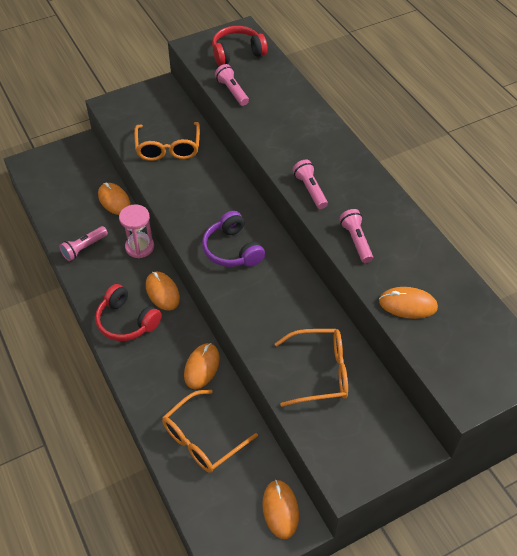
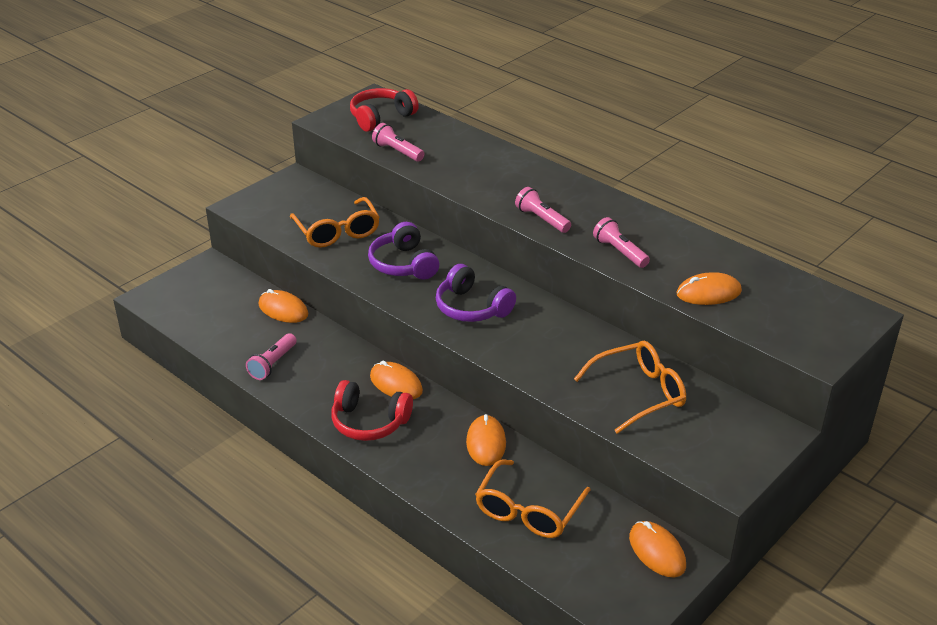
camera: 20 degrees left, 15 degrees down
(139, 247) = (342, 347): pink hourglass -> none
(202, 193) = (403, 264): none -> purple headphones

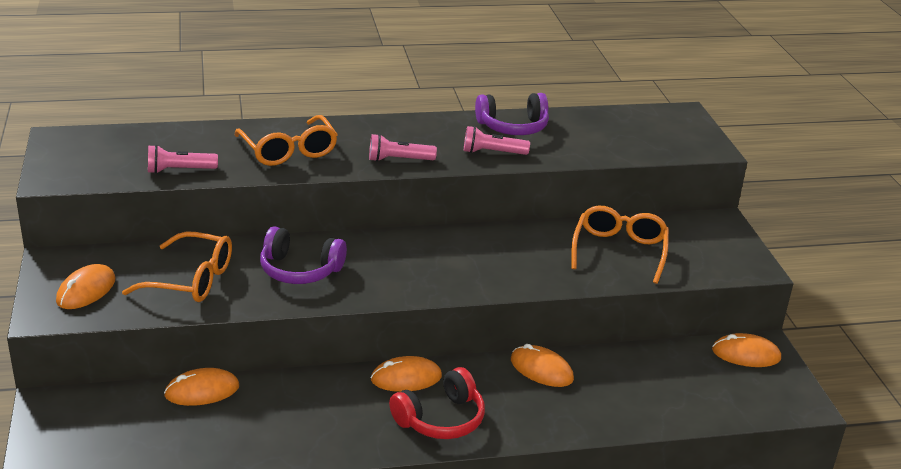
camera: 55 degrees left, 5 degrees down
(272, 364) = (280, 437): pink flashlight -> none
(381, 117) = (103, 151): red headphones -> none
(471, 308) = (414, 268): purple headphones -> purple headphones (513, 127)
(528, 511) = (645, 390): orange glasses -> orange glasses (289, 151)
(708, 293) = (591, 147): orange mouse -> orange mouse (86, 290)

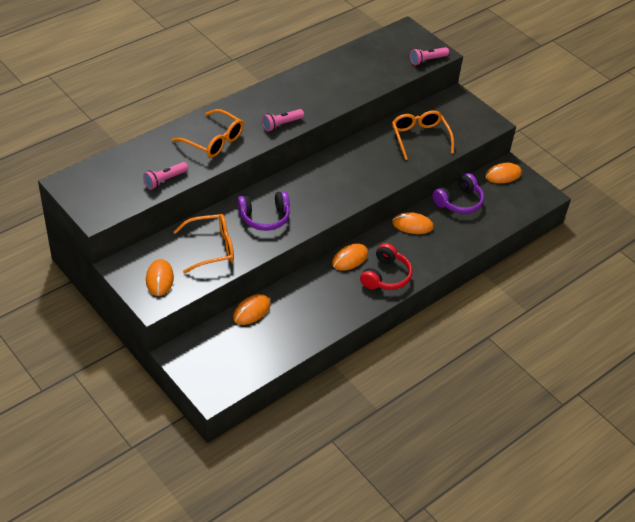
camera: 30 degrees left, 15 degrees up
(492, 152) = (328, 99): pink flashlight -> pink flashlight (427, 60)
(513, 127) = (323, 74): purple headphones -> purple headphones (459, 202)

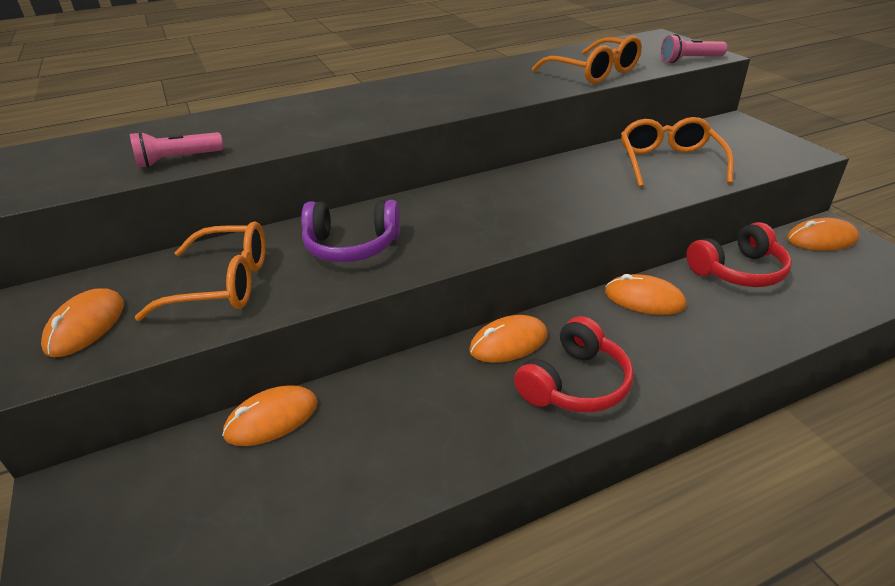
camera: 20 degrees right, 10 degrees down
(214, 141) = (300, 122): orange glasses -> orange glasses (594, 72)
(281, 124) = (423, 110): pink flashlight -> none
(459, 202) = (738, 271): purple headphones -> red headphones

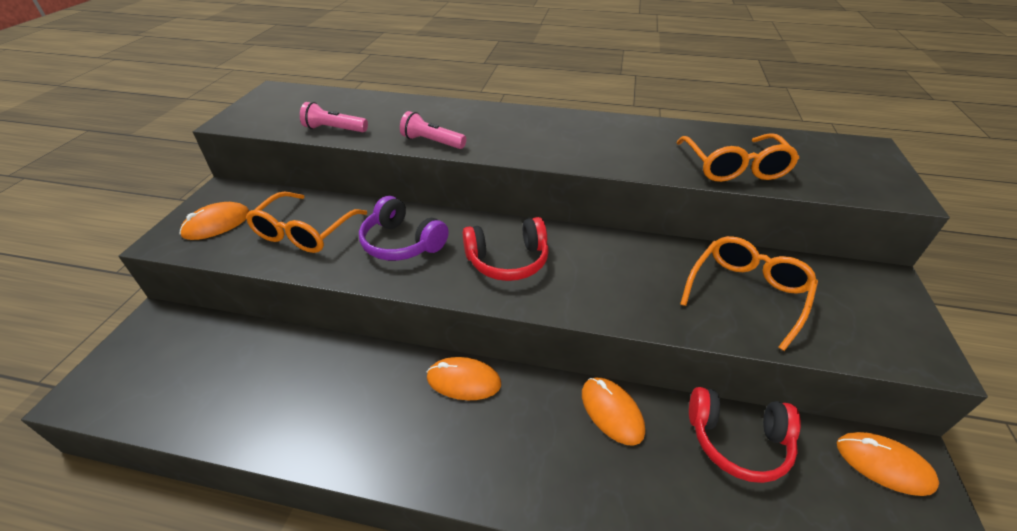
camera: 35 degrees right, 5 degrees up
(224, 284) = (304, 232): orange glasses -> orange glasses turned 75 degrees clockwise
(272, 419) = (276, 341): orange mouse -> none
(575, 383) = (469, 449): red headphones -> red headphones (507, 260)
(689, 60) = (864, 191): pink flashlight -> pink flashlight (432, 142)

